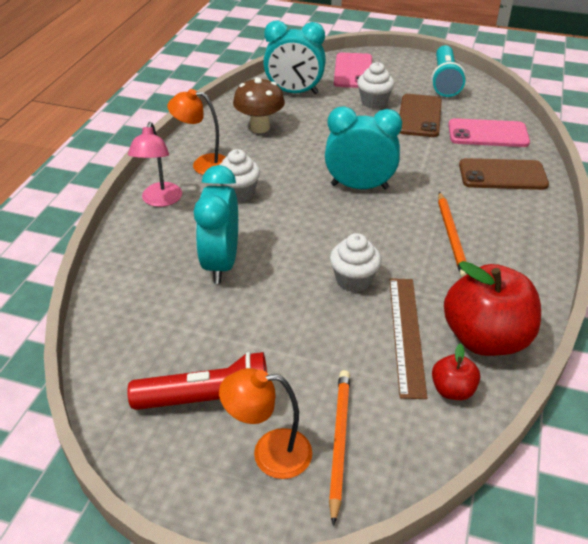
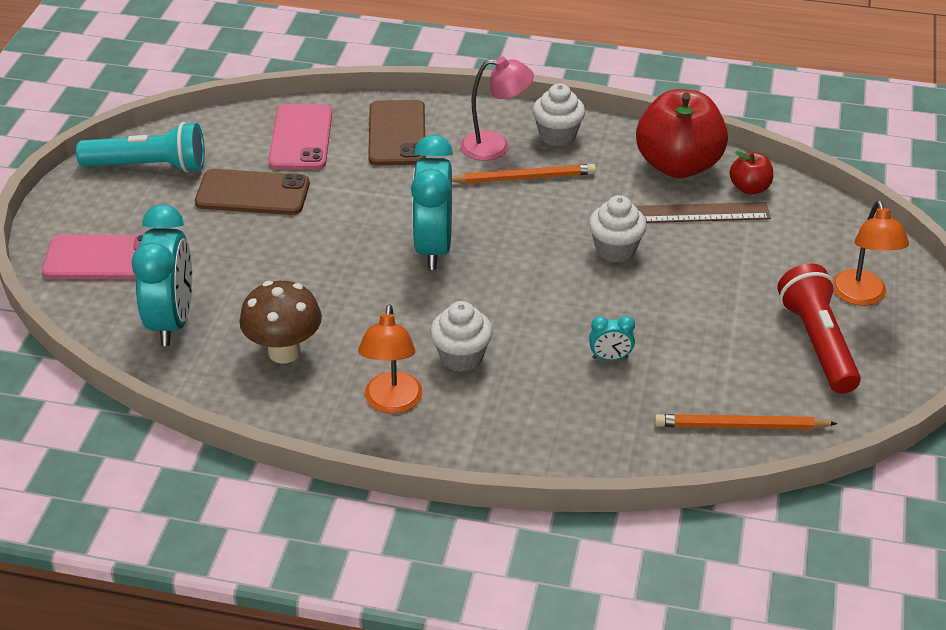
camera: 95 degrees left, 0 degrees up
(160, 200) = (488, 436): pink lamp -> pink lamp (495, 146)
(221, 263) = (610, 357): turquoise clock -> turquoise clock, size x0.43
(339, 441) = (832, 255): orange pencil -> orange pencil (740, 426)
(374, 102) = (209, 236): white cupcake -> white cupcake (557, 135)

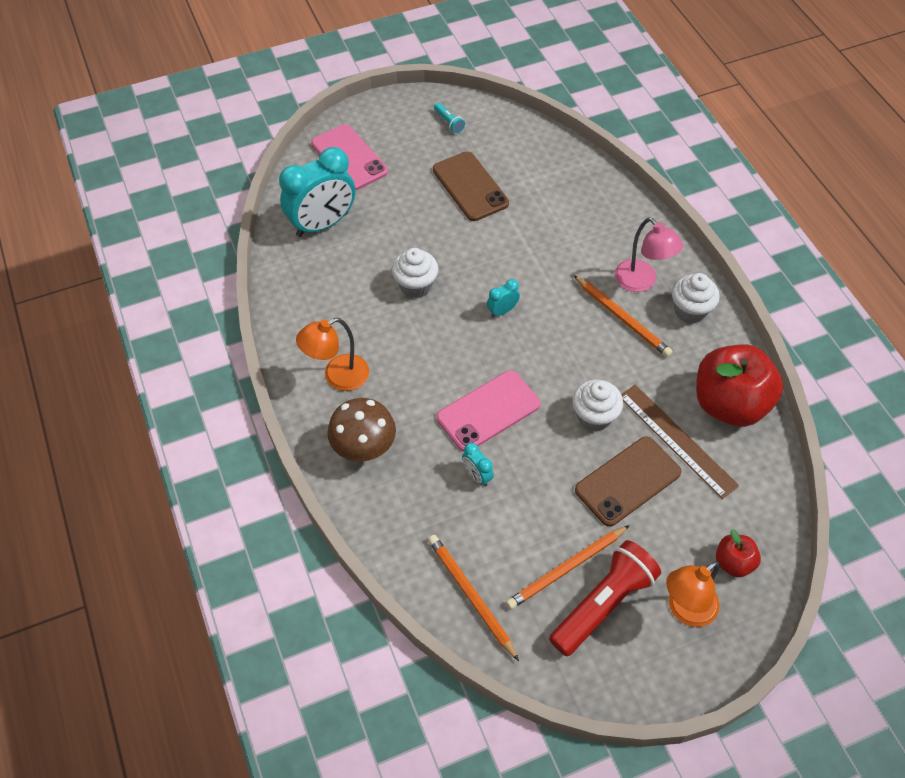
camera: 55 degrees right, 15 degrees up
(148, 166) = (449, 122): turquoise flashlight -> turquoise flashlight, size x0.43
(284, 352) = (339, 294): brown mushroom -> brown mushroom (364, 450)
(301, 138) = (547, 175): pink phone -> pink phone (488, 411)
(397, 133) = (601, 220): brown phone -> brown phone (627, 481)
(433, 247) = (502, 311): turquoise clock -> turquoise clock, size x0.43
(461, 357) = (408, 389): white cupcake -> white cupcake (415, 286)
(749, 188) = (747, 466): red apple -> red apple (733, 562)
(763, 348) = (566, 569): none -> orange pencil

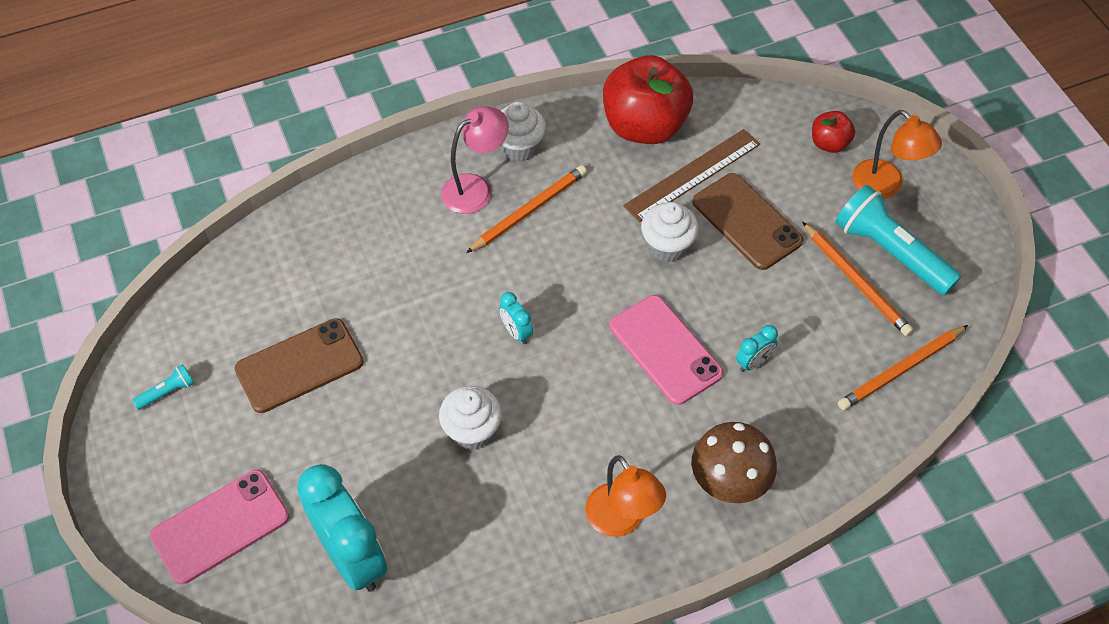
camera: 90 degrees left, 0 degrees up
(603, 604) = (890, 252): red flashlight -> turquoise flashlight

